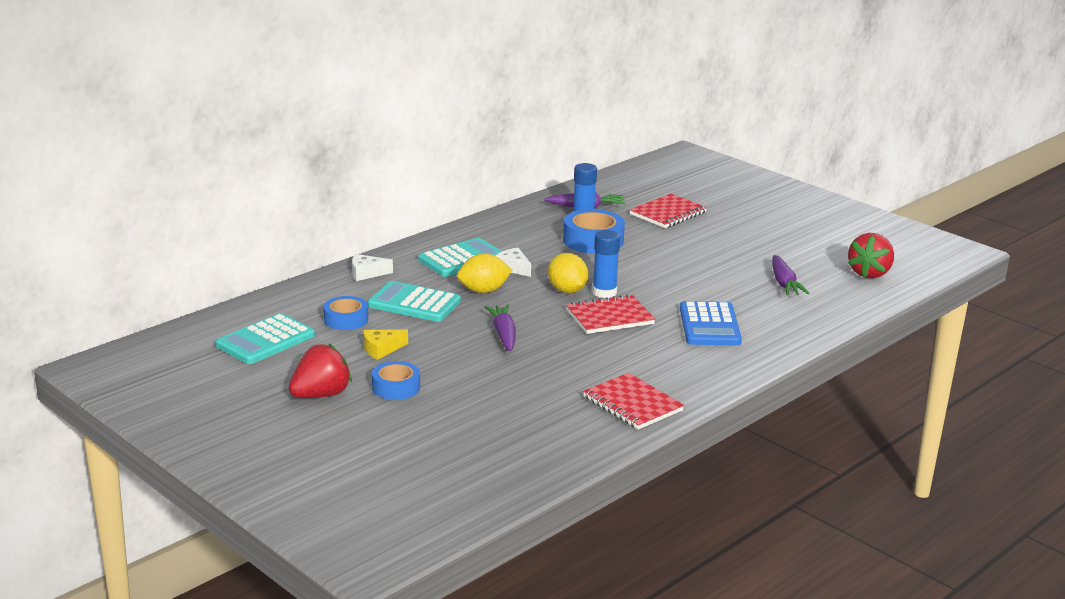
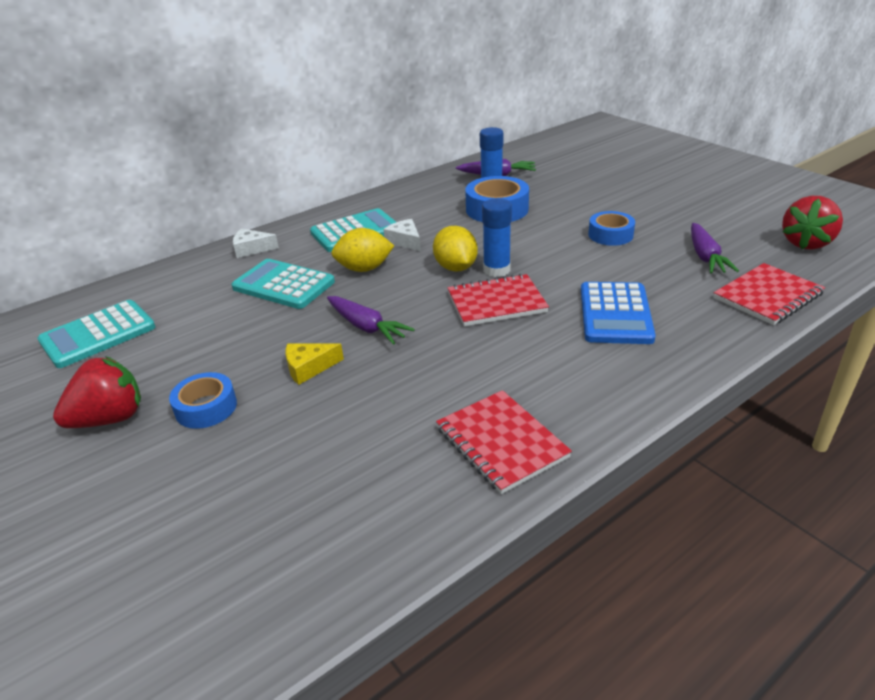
camera: 10 degrees right, 10 degrees up
(346, 320) = (200, 306): blue tape -> blue tape (610, 235)
(381, 349) = (218, 347): yellow cheese -> yellow cheese (309, 368)
(503, 334) = (366, 327): purple carrot -> purple carrot turned 135 degrees clockwise
(668, 213) = (579, 179): red notebook -> red notebook (767, 296)

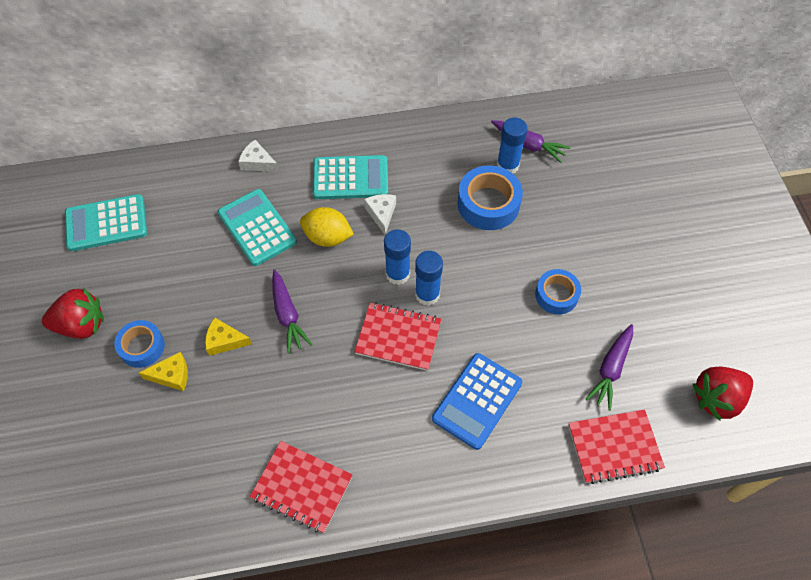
camera: 25 degrees right, 25 degrees up
(262, 416) = (171, 375): none -> yellow cheese
(455, 268) = (397, 274): yellow lemon -> blue glue stick
(501, 443) = (302, 487): red notebook -> red notebook turned 60 degrees counterclockwise

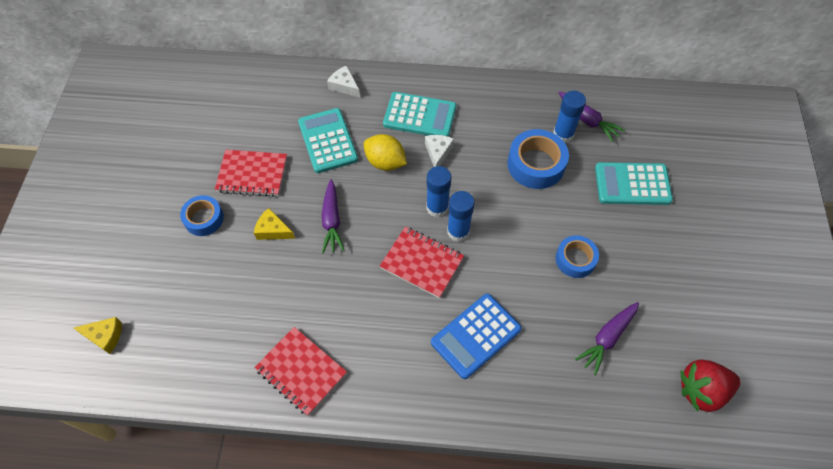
camera: 15 degrees right, 0 degrees up
(81, 325) = (161, 189): red strawberry -> none
(106, 223) = (205, 110): turquoise calculator -> turquoise calculator (632, 184)
(171, 375) = (221, 248): yellow cheese -> yellow cheese (105, 336)
(614, 447) = (590, 410): red notebook -> red notebook (252, 174)

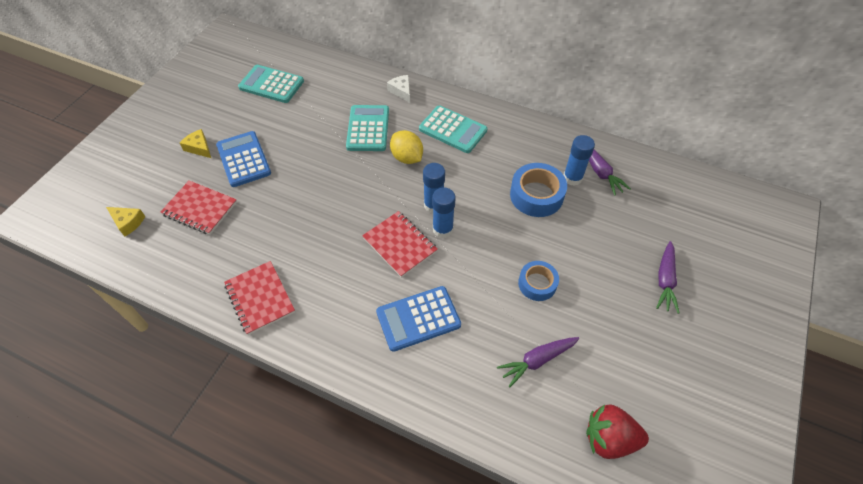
camera: 20 degrees right, 5 degrees down
(204, 219) = (243, 159): blue tape -> blue calculator
(252, 174) = (296, 137): red notebook -> red notebook (200, 209)
(273, 230) = (292, 183): yellow cheese -> yellow cheese (199, 148)
(332, 221) = (341, 190): purple carrot -> purple carrot (665, 280)
(438, 152) = (455, 162): white cheese -> none
(632, 184) = (619, 237): turquoise calculator -> turquoise calculator (271, 84)

